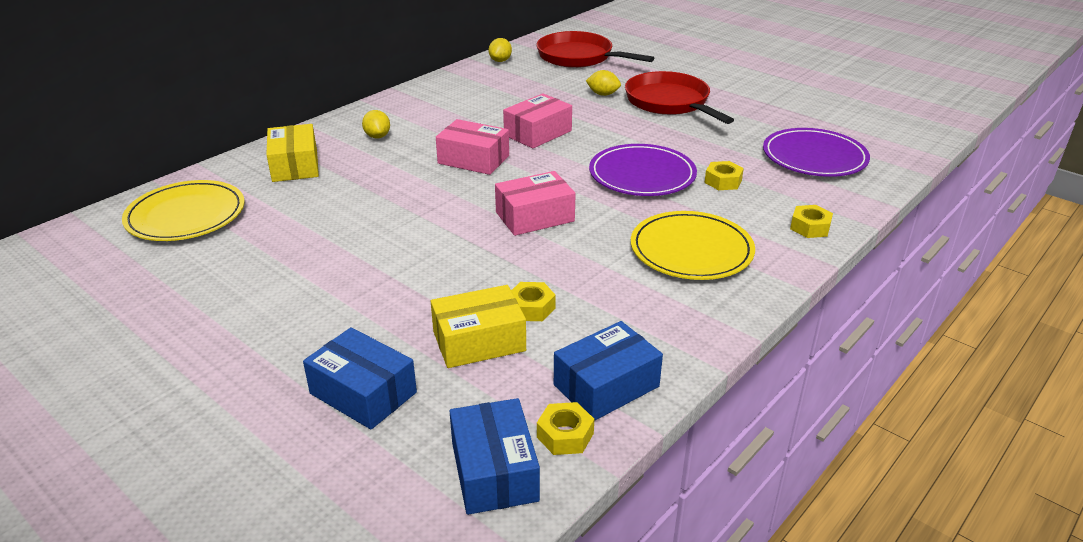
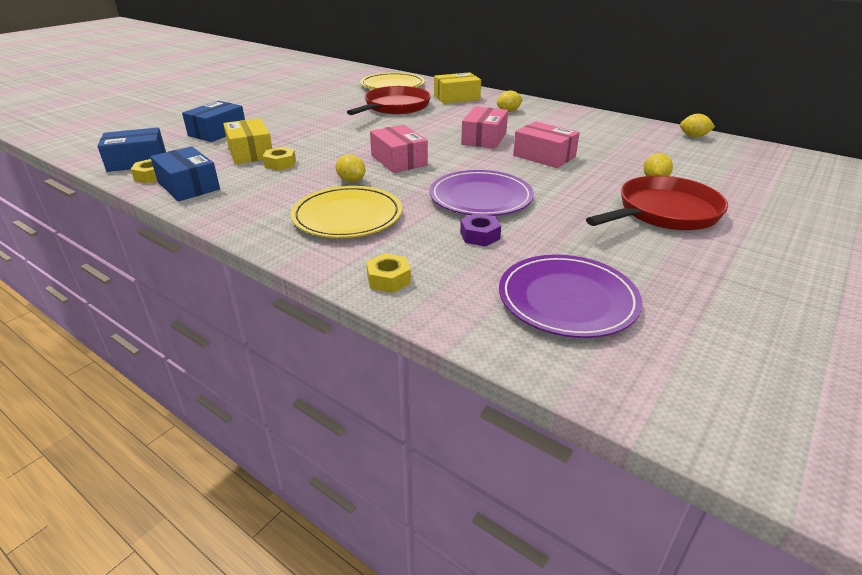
camera: 85 degrees right, 0 degrees up
(579, 57) = (746, 167): red pan -> red pan (394, 107)
(595, 249) = (351, 181): none -> yellow lemon
(723, 181) = (480, 236): yellow nut -> purple nut

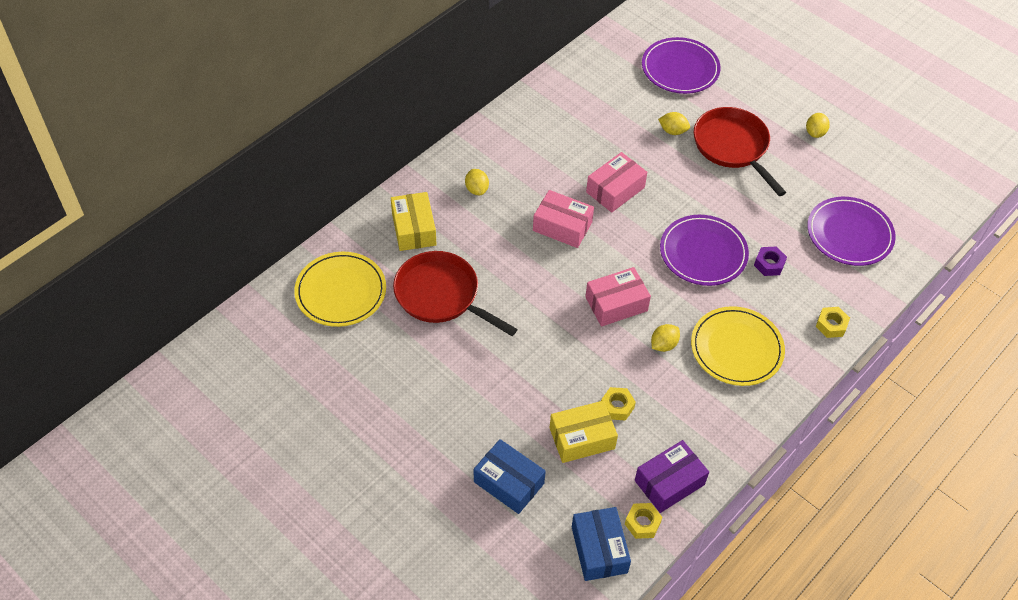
camera: 85 degrees left, 20 degrees up
(188, 186) = (669, 482): blue box -> purple box
(693, 136) = (576, 69): yellow lemon -> yellow lemon (815, 133)
(763, 182) = (680, 68): none -> purple plate

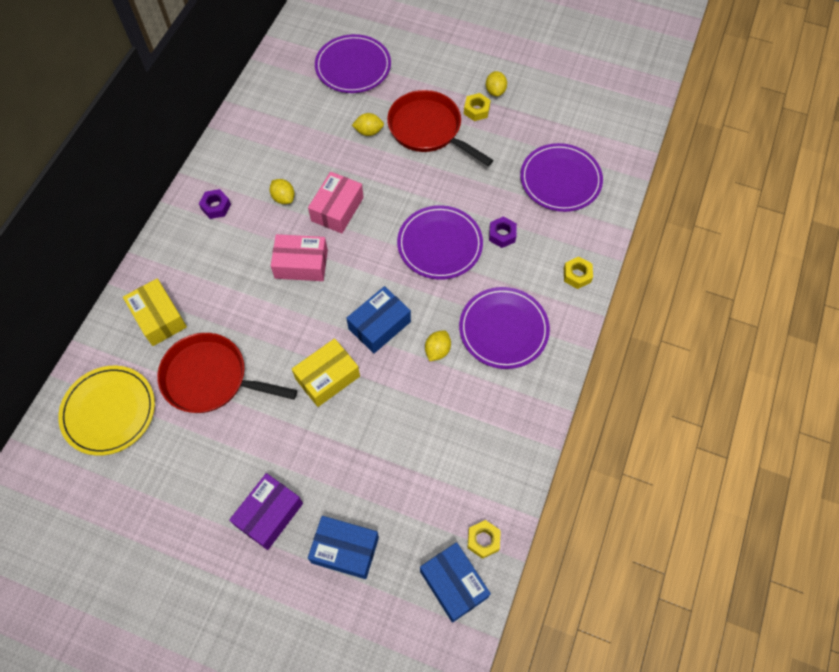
camera: 20 degrees left, 10 degrees up
(476, 189) = (206, 254): yellow lemon -> yellow lemon (283, 198)
(501, 152) = (216, 207): none -> purple nut
(582, 438) = (397, 475): yellow box -> yellow box (327, 377)
(616, 304) = (379, 325): pink box -> blue box
(617, 406) = (417, 430): yellow nut -> yellow nut (476, 110)
(669, 482) = (492, 488): purple box -> purple box (269, 514)
(736, 348) = (503, 329): yellow plate -> purple plate

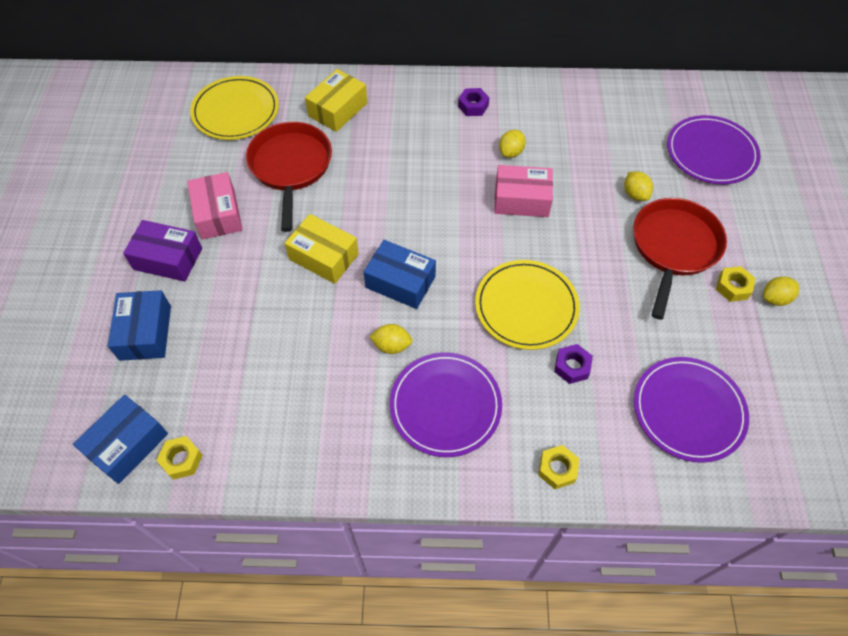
camera: 70 degrees right, 5 degrees down
(301, 264) = (442, 192): pink box -> pink box (218, 214)
(440, 244) = (526, 306): purple plate -> yellow plate

